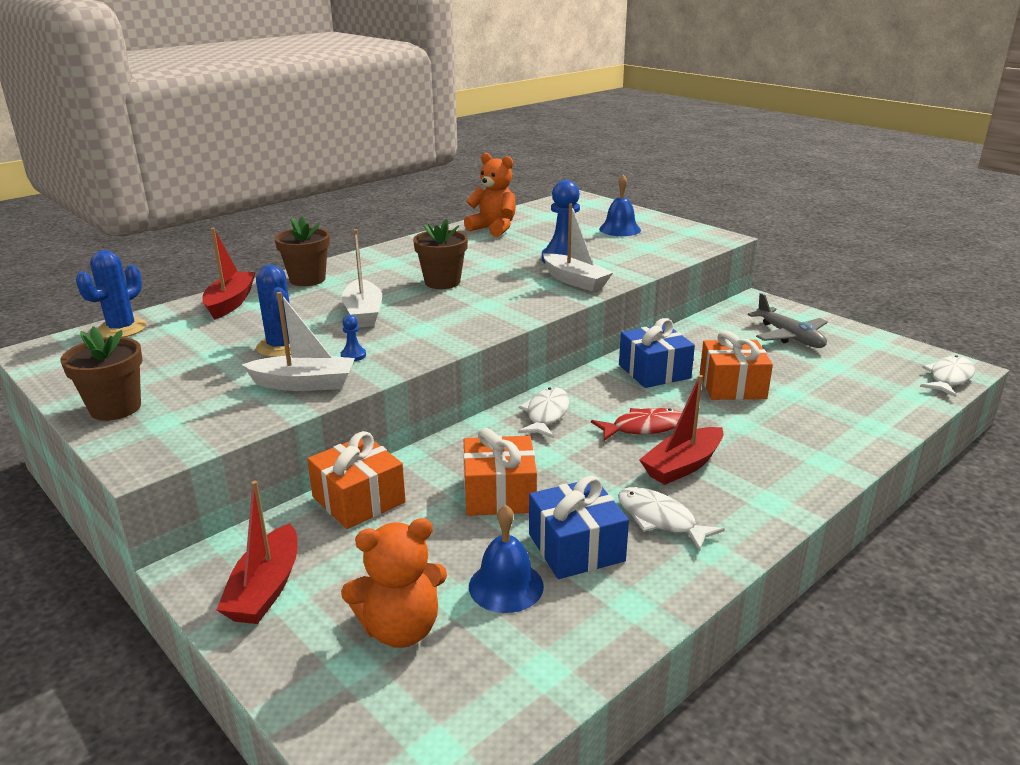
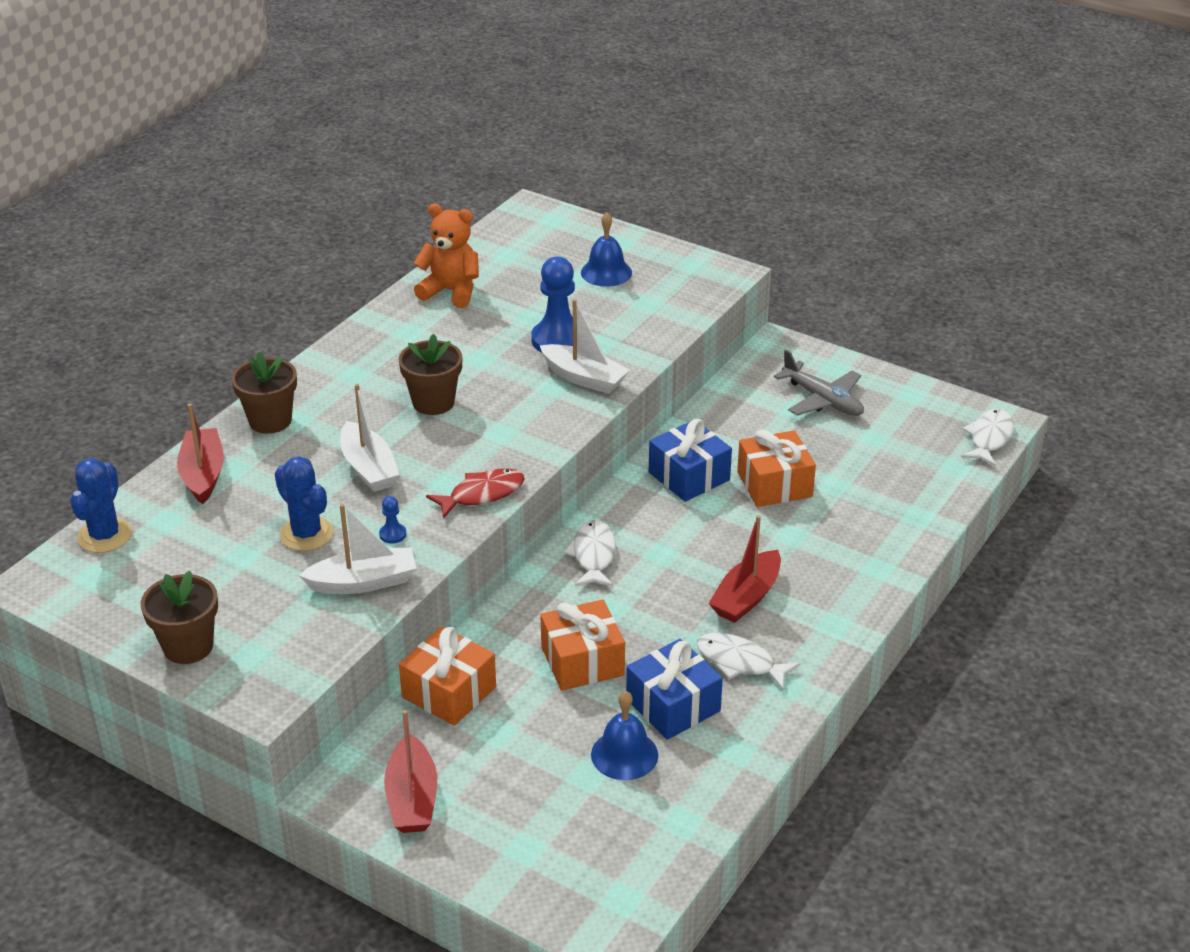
camera: 15 degrees left, 10 degrees up
(400, 629) = (550, 811): orange teddy bear -> none
(643, 428) = (697, 556): red fish -> red fish (482, 494)

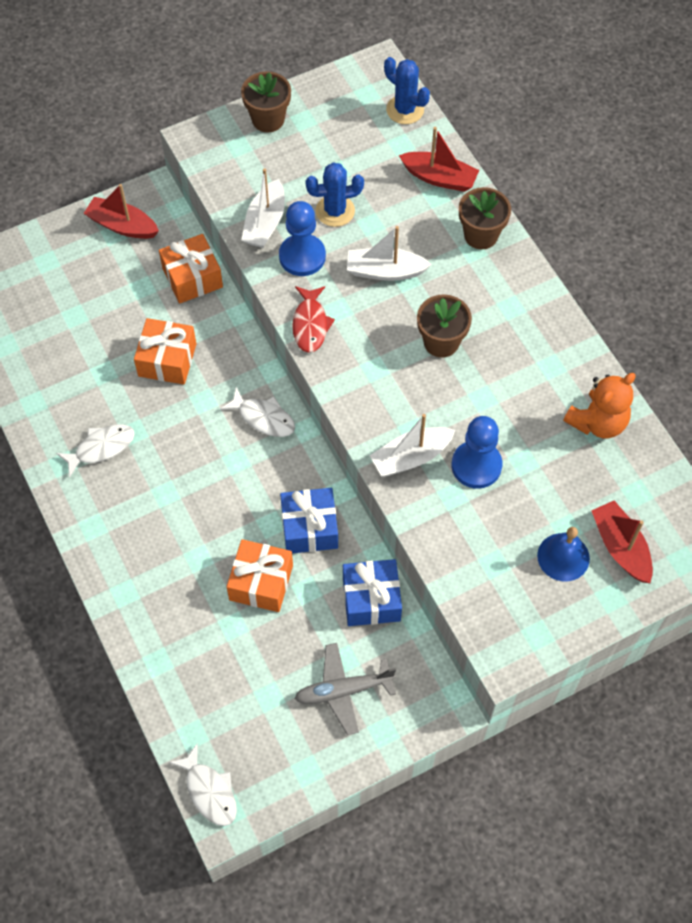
camera: 120 degrees right, 25 degrees up
(392, 534) = (302, 256): blue pawn -> blue pawn, size x2.31
(624, 754) = (75, 342): blue bell -> none
(673, 705) = (94, 389): blue gift -> blue gift (371, 599)
(746, 597) = (156, 488): red boat -> red boat (620, 547)

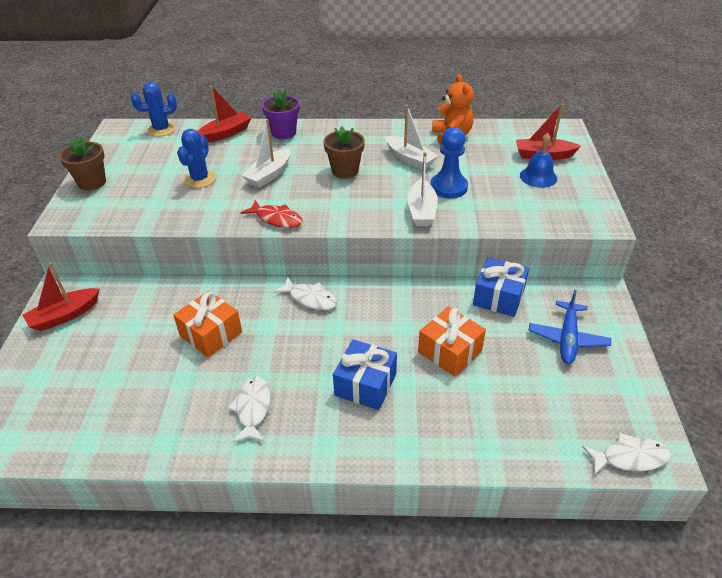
camera: 60 degrees left, 20 degrees down
(192, 278) = (155, 293): orange gift -> none
(263, 418) = (310, 298): white fish -> white fish turned 60 degrees clockwise
(265, 223) = (172, 211): white boat -> white boat (410, 159)
(302, 256) = (218, 204): blue pawn -> none
(309, 528) = (420, 307): blue gift -> blue gift (365, 384)
(343, 690) = (567, 338): grey plane -> blue plane
(481, 235) = (283, 133): brown flower pot -> purple flower pot

